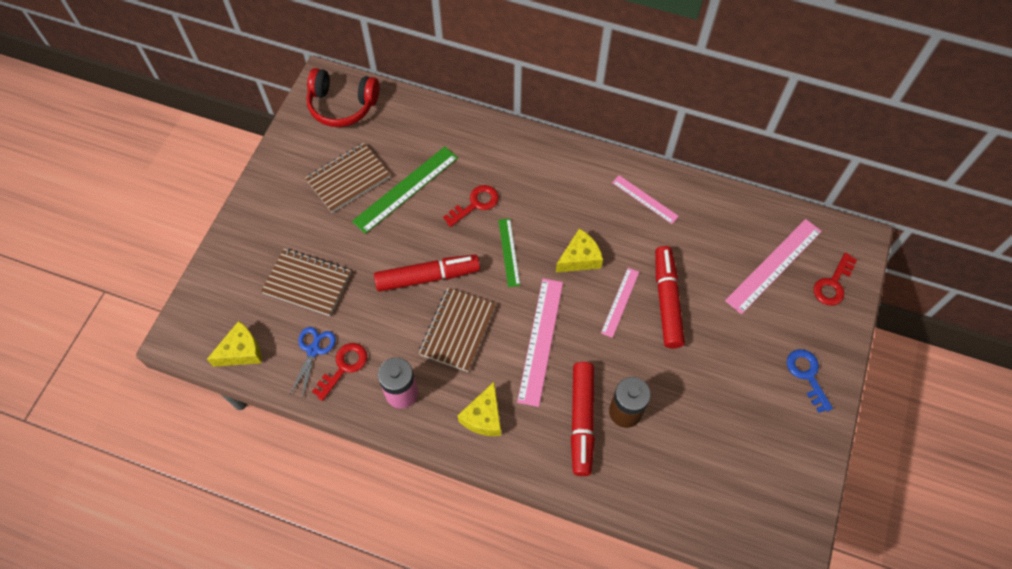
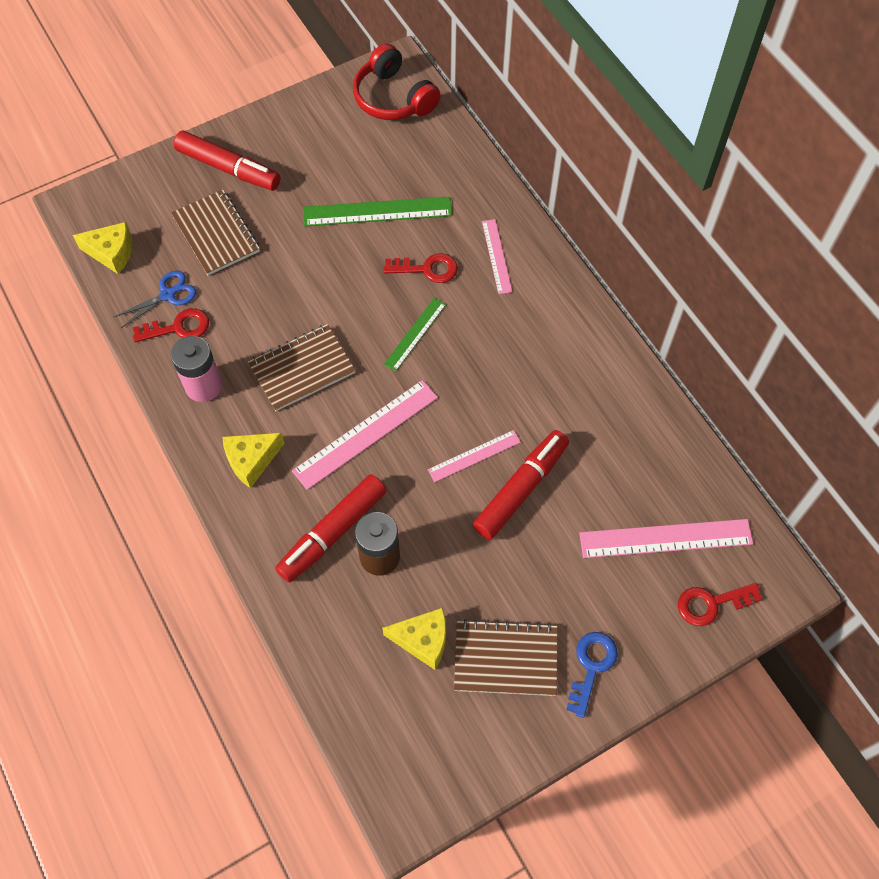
camera: 40 degrees right, 0 degrees up
(348, 179) = (336, 167): brown notebook -> brown notebook (505, 659)
(427, 277) = (321, 303): red marker -> red marker (228, 168)
(579, 258) = (475, 387): yellow cheese -> yellow cheese (423, 640)
(645, 199) = (595, 379): pink ruler -> pink ruler (496, 256)

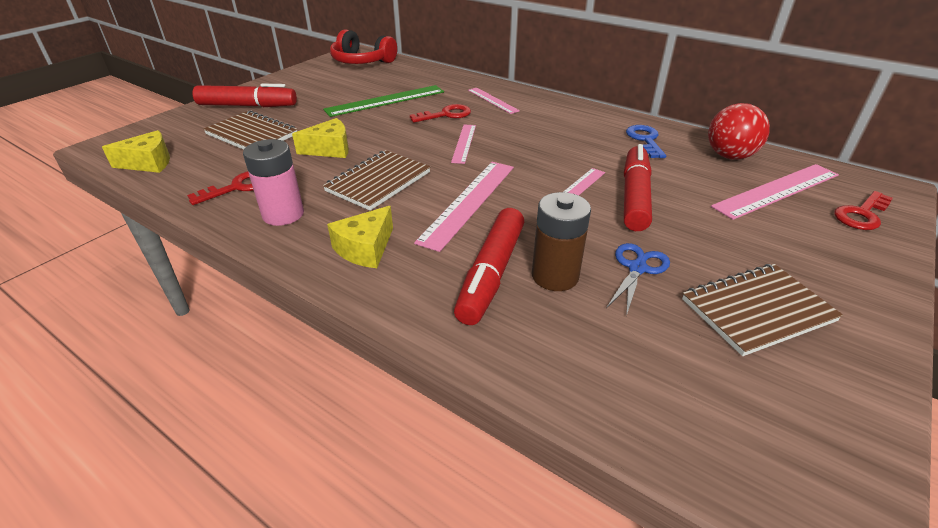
camera: 25 degrees left, 25 degrees down
(168, 295) = (218, 172): blue scissors -> blue scissors (637, 268)
(415, 334) = (464, 143): green ruler -> pink ruler
(423, 640) = (663, 325): yellow cheese -> yellow cheese (329, 149)
(591, 666) = (836, 287): blue key -> blue key (645, 140)
(672, 468) = (729, 156): none -> red ball

